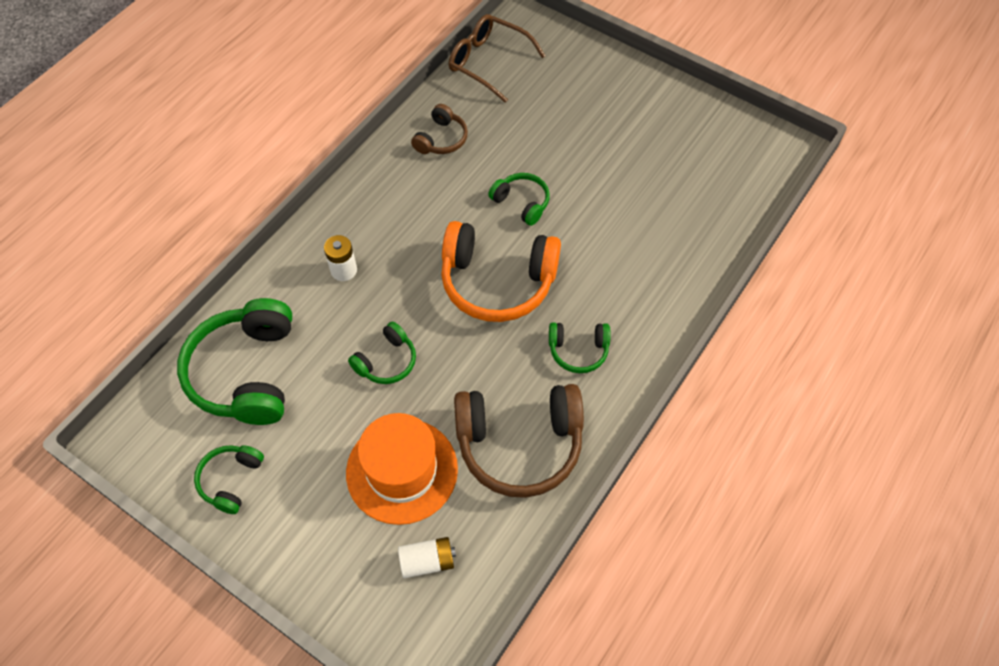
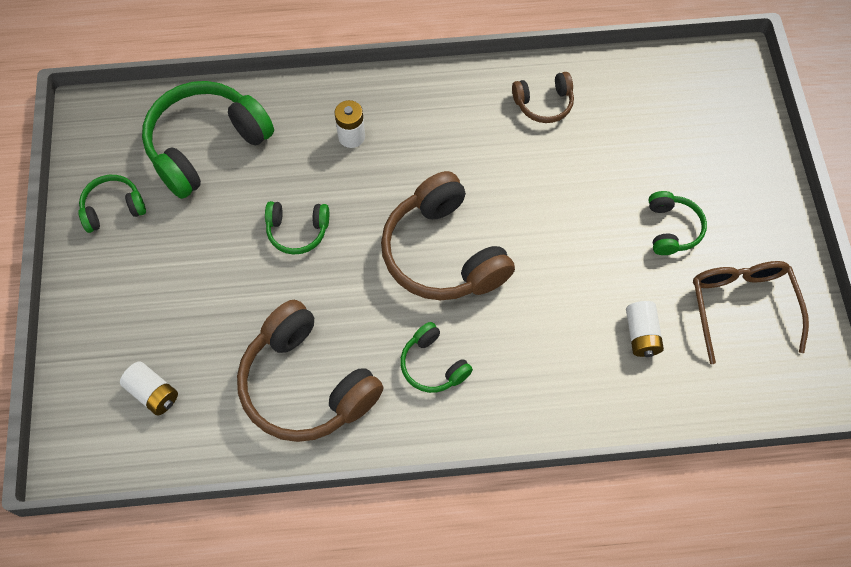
camera: 50 degrees right, 5 degrees up
(402, 470) = (213, 316): orange hat -> none
(488, 62) = (661, 75): brown glasses -> brown glasses (741, 306)
(497, 282) = (443, 253): orange headphones -> brown headphones
(522, 203) = (539, 212): green headphones -> green headphones (672, 229)
(665, 214) = (641, 334): none -> white battery

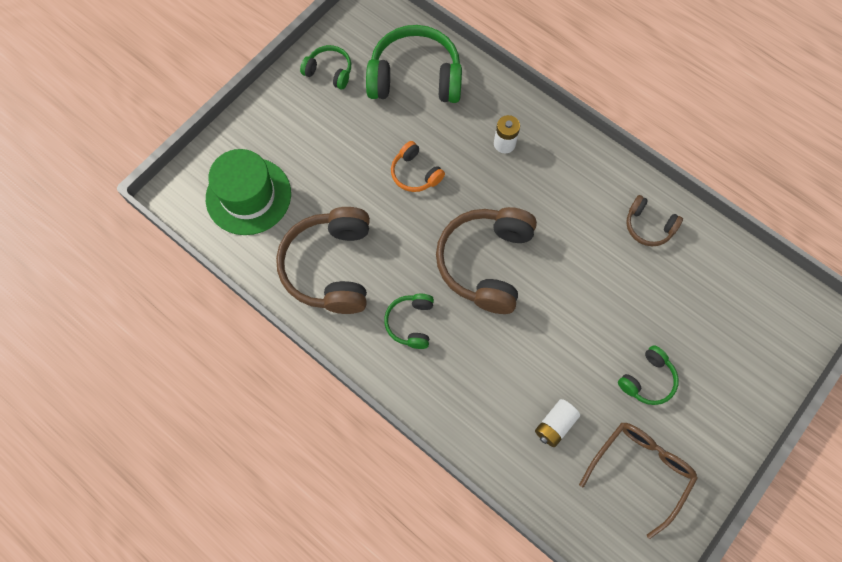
camera: 45 degrees right, 5 degrees up
(153, 393) = (248, 196): white battery -> green hat
(297, 231) = (415, 173): green headphones -> orange headphones

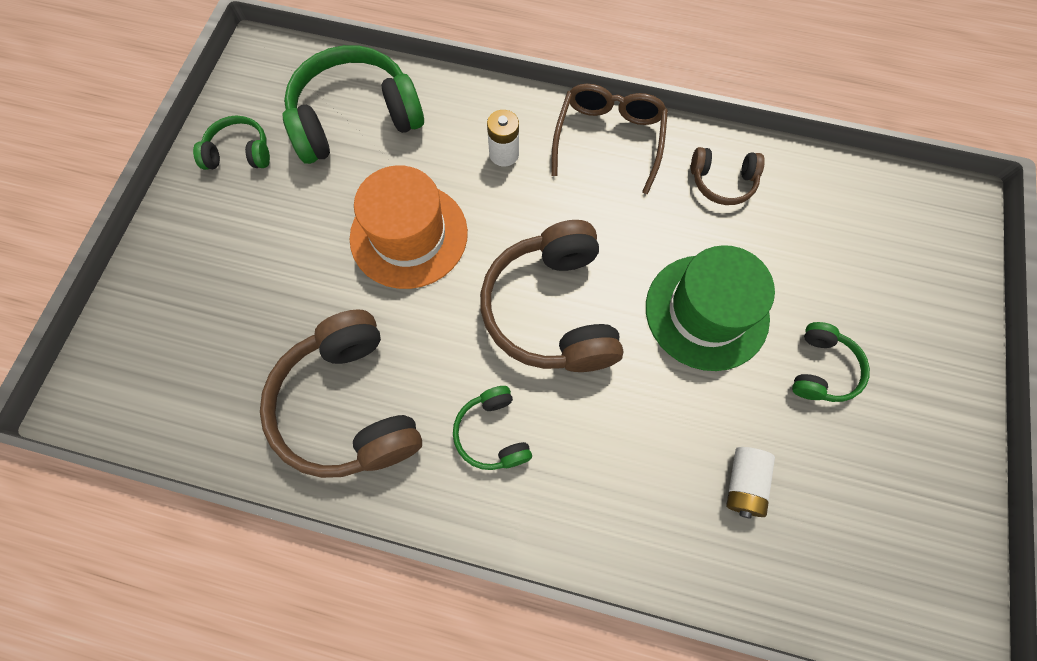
camera: 25 degrees left, 0 degrees up
(248, 196) = (192, 358): green hat -> green hat (706, 312)
(415, 173) = (409, 235): orange headphones -> orange hat
(640, 470) = (877, 492): brown glasses -> brown glasses (608, 139)

